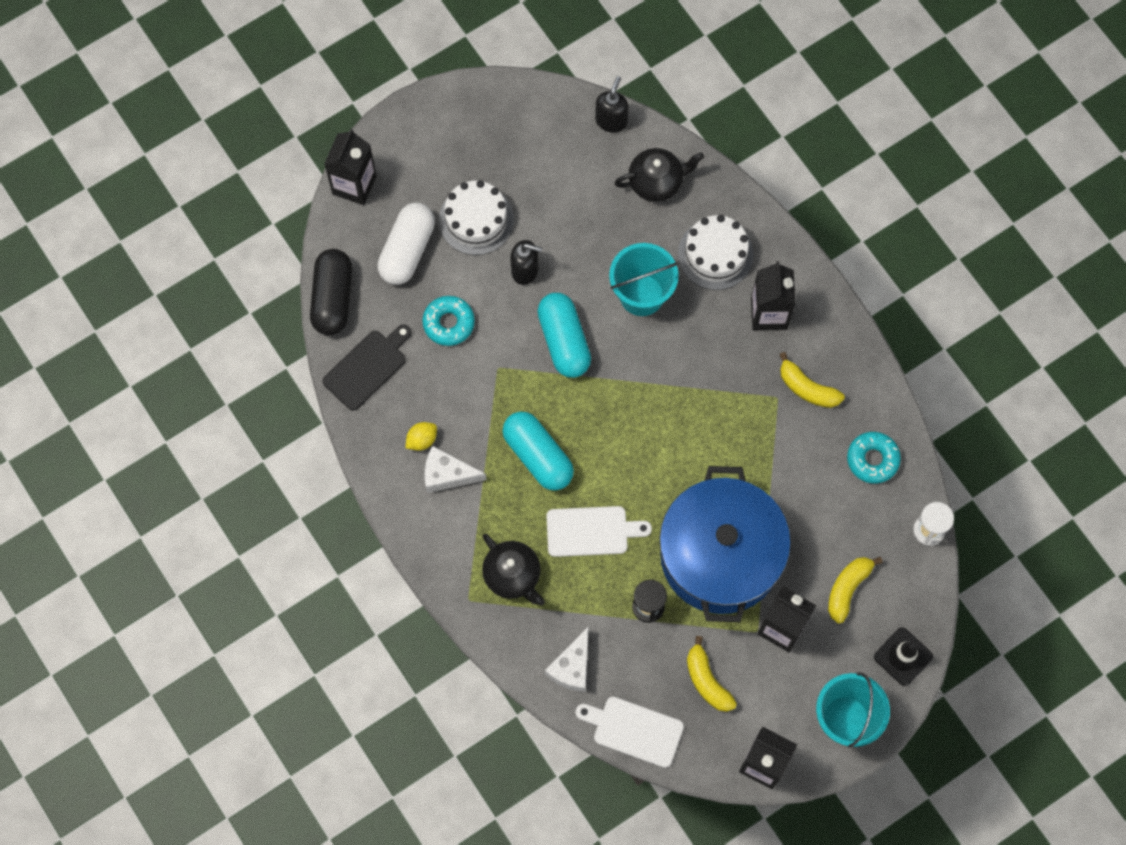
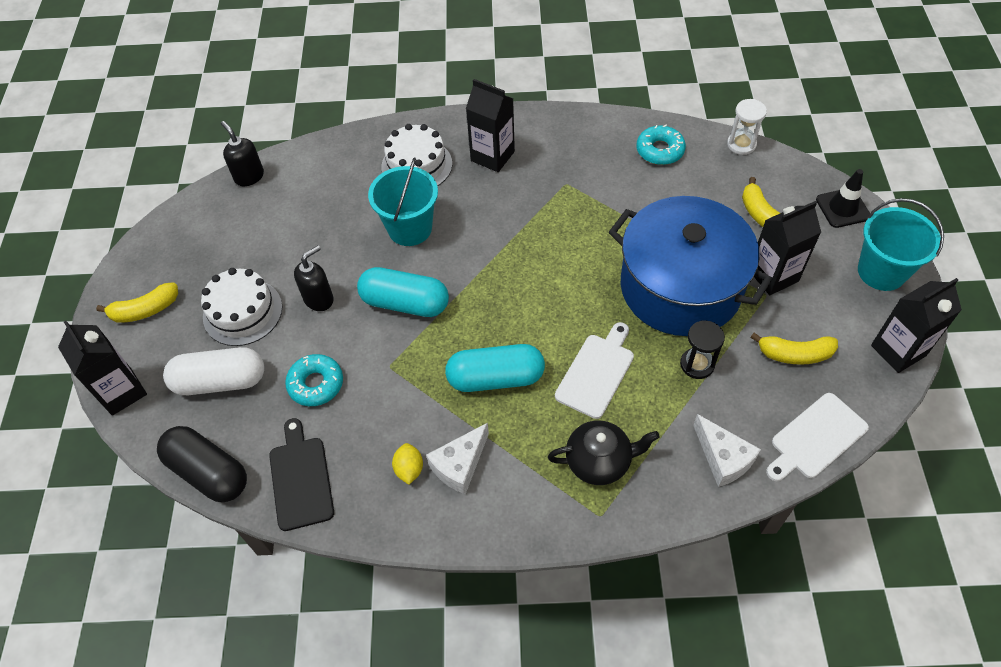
camera: 55 degrees left, 15 degrees down
(407, 250) = (220, 381): white capsule -> white capsule turned 60 degrees counterclockwise
(656, 182) = (325, 173): black teapot -> none
(807, 388) = (572, 162): yellow banana -> yellow banana (145, 310)

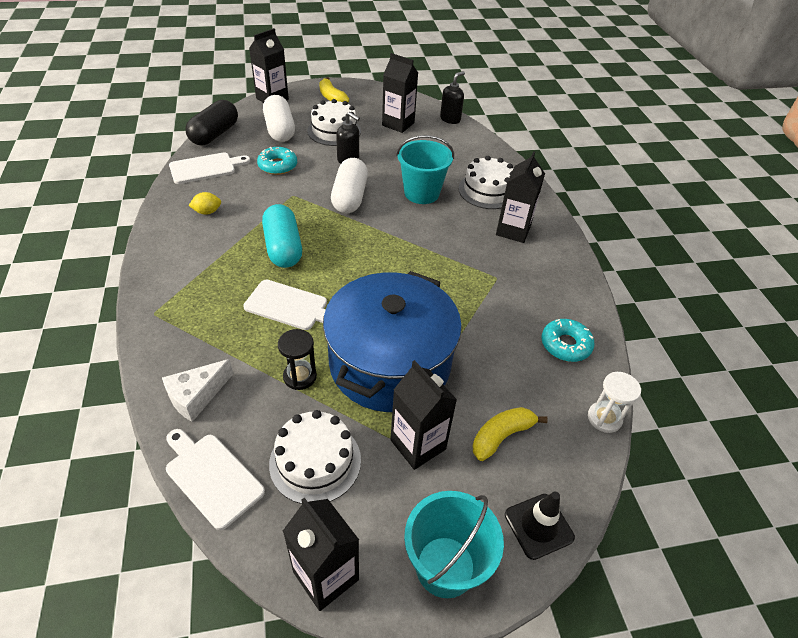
camera: 75 degrees right, 10 degrees down
(245, 235) = (398, 124): none -> black carton
(301, 479) = (205, 168): black cutting board -> white cutting board
(405, 303) = (350, 197): turquoise capsule -> white capsule
(460, 465) = (208, 235): white cheese -> none
(599, 461) = (202, 311): black teapot -> none
(794, 354) = (315, 461): yellow banana -> white cake

